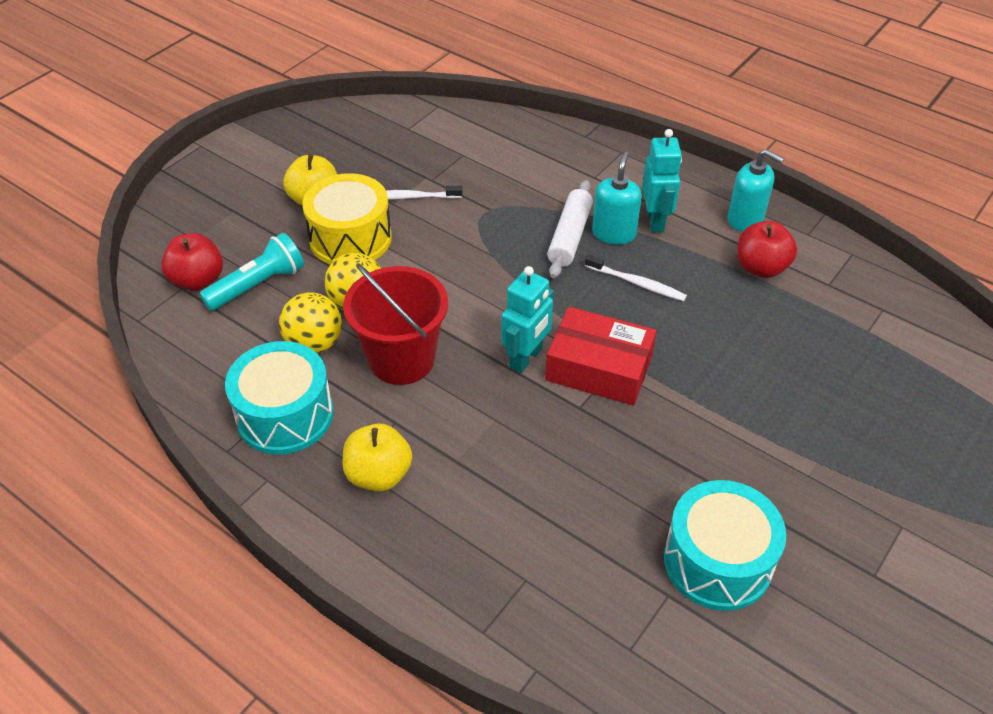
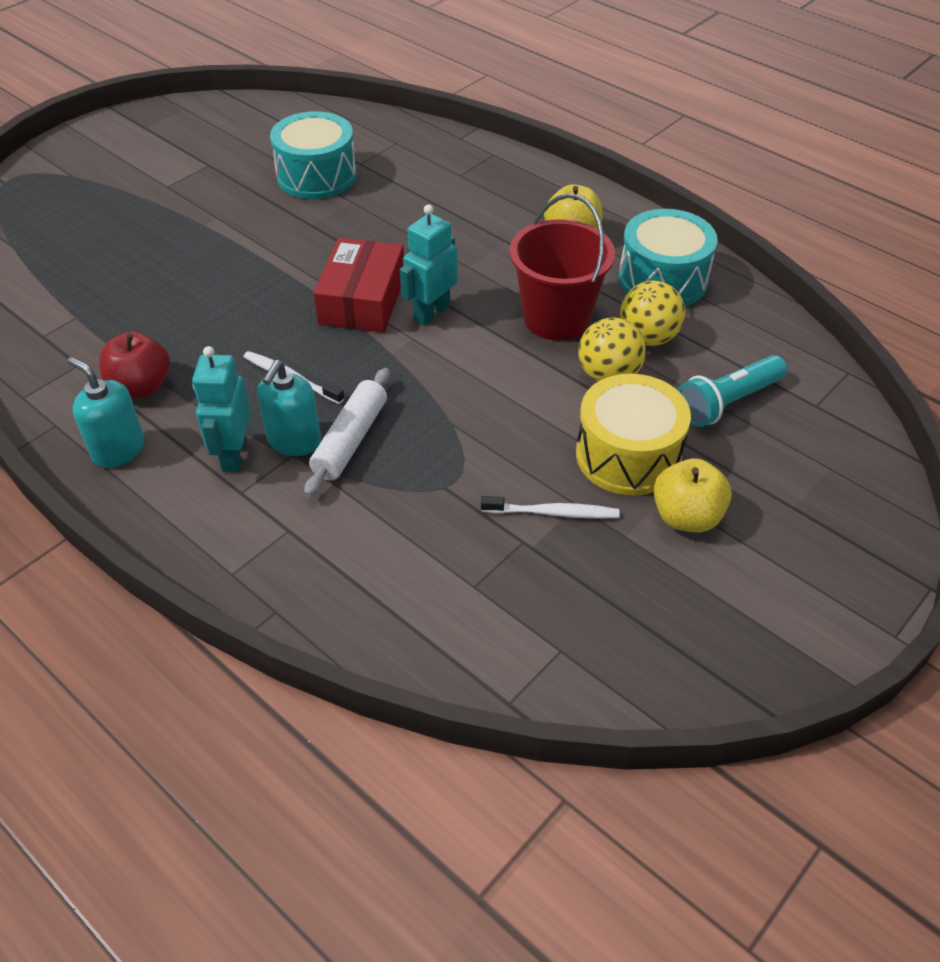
camera: 175 degrees left, 0 degrees up
(198, 280) = (801, 412): red apple -> none
(599, 368) = (362, 300): red box -> red box turned 75 degrees clockwise

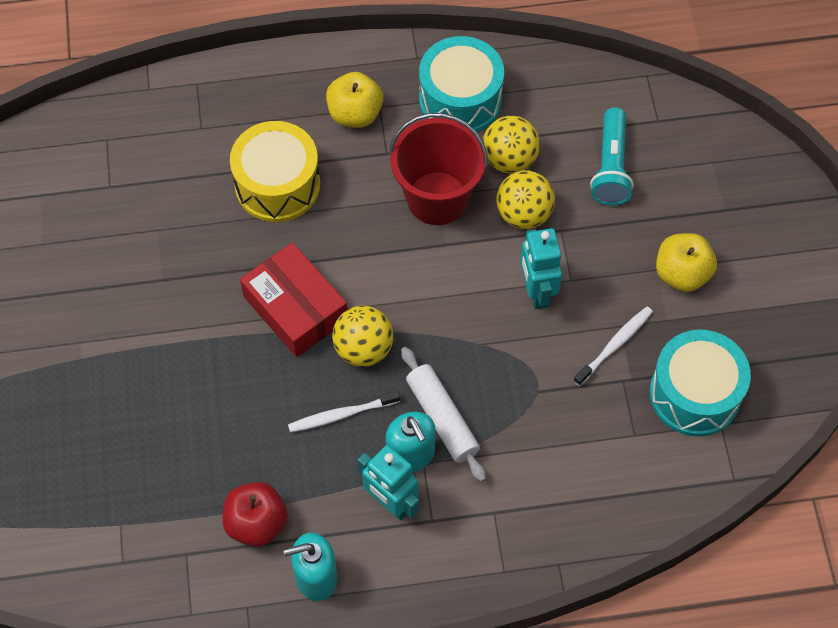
camera: 50 degrees left, 15 degrees up
(316, 176) = (96, 230): turquoise drum -> turquoise drum (695, 394)
(367, 356) = (363, 349): none -> yellow ball
(431, 312) = (354, 272): turquoise robot -> turquoise robot (536, 291)
(628, 455) = (604, 263): yellow drum -> yellow drum (277, 185)

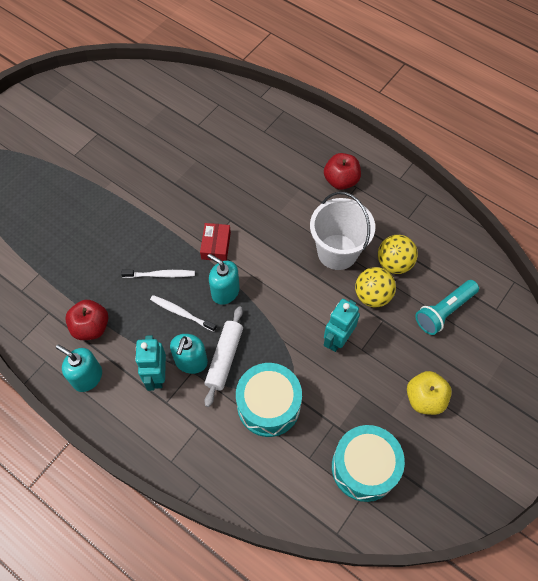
camera: 45 degrees right, 0 degrees up
(277, 185) = (269, 183): yellow drum -> none
(295, 308) = (216, 245): red box -> red box, size x0.60
(355, 114) = (341, 181): yellow apple -> red apple
(363, 349) = (225, 292): yellow ball -> turquoise soap dispenser
(437, 198) = (337, 252): red bucket -> white bucket
(460, 99) = (400, 215): turquoise drum -> turquoise drum (268, 405)
(615, 345) = (349, 402): white toothbrush -> white toothbrush (160, 275)

